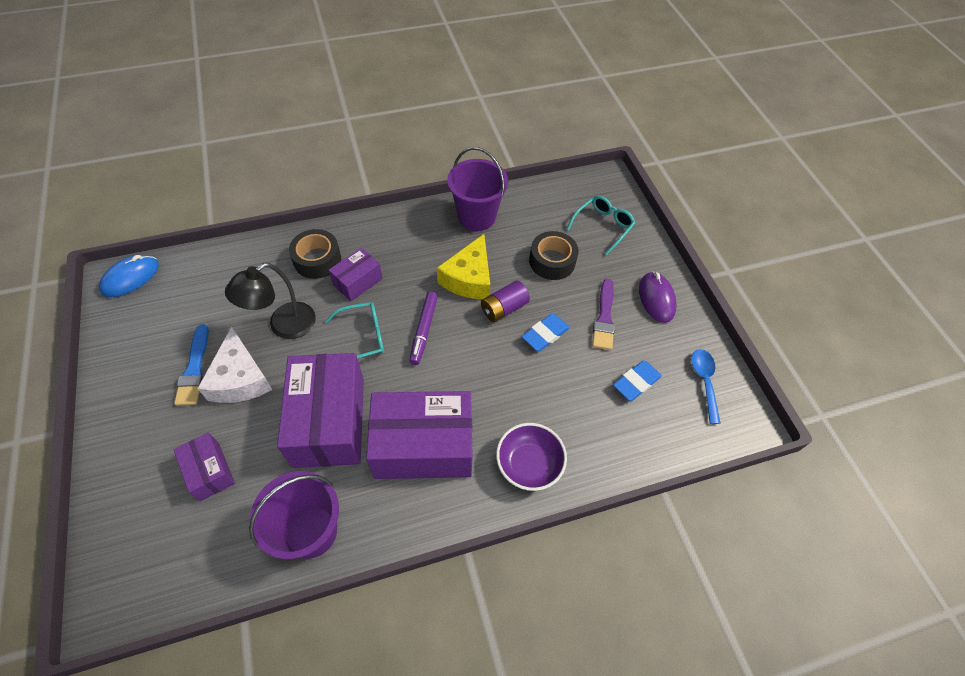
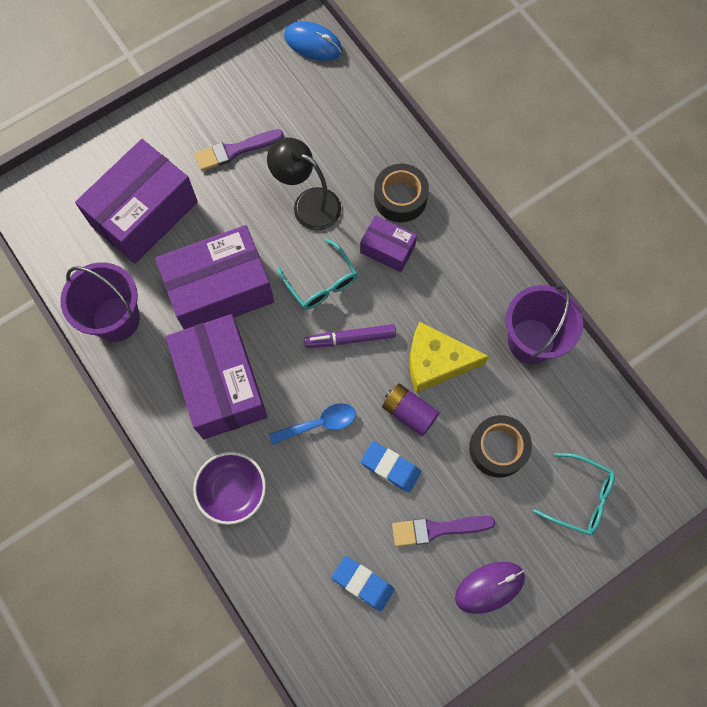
camera: 75 degrees right, 15 degrees up
(194, 369) = (235, 150): blue brush -> purple brush
(210, 471) = (144, 214): purple box -> purple box, size x1.97
(240, 378) = (239, 193): white cheese -> none
(704, 382) = (390, 663): blue spoon -> blue spoon (319, 424)

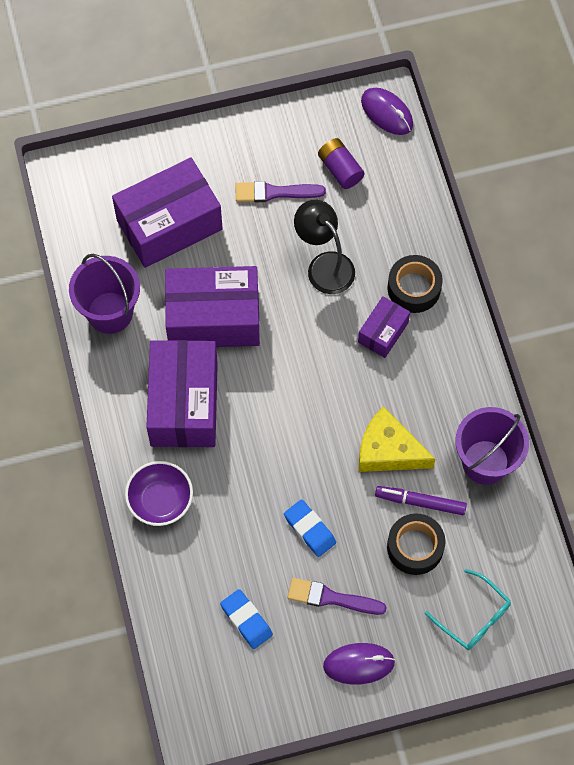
camera: 20 degrees right, 5 degrees down
(313, 43) = (387, 113): blue mouse -> purple mouse
(319, 424) = (259, 469): blue spoon -> none
(321, 282) = (309, 341): turquoise glasses -> none
(350, 339) = (317, 402): purple marker -> purple marker (420, 502)
(387, 249) = (383, 332): purple box -> purple box turned 75 degrees clockwise
(409, 412) = (345, 487): purple battery -> purple battery (340, 169)

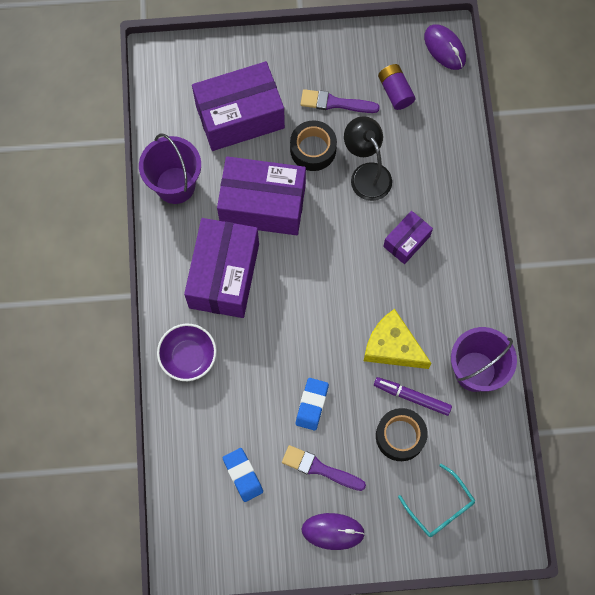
camera: 10 degrees right, 5 degrees up
(309, 529) = (312, 405): blue eraser -> blue eraser turned 45 degrees clockwise
(414, 288) = (440, 207): black tape -> black tape (313, 149)

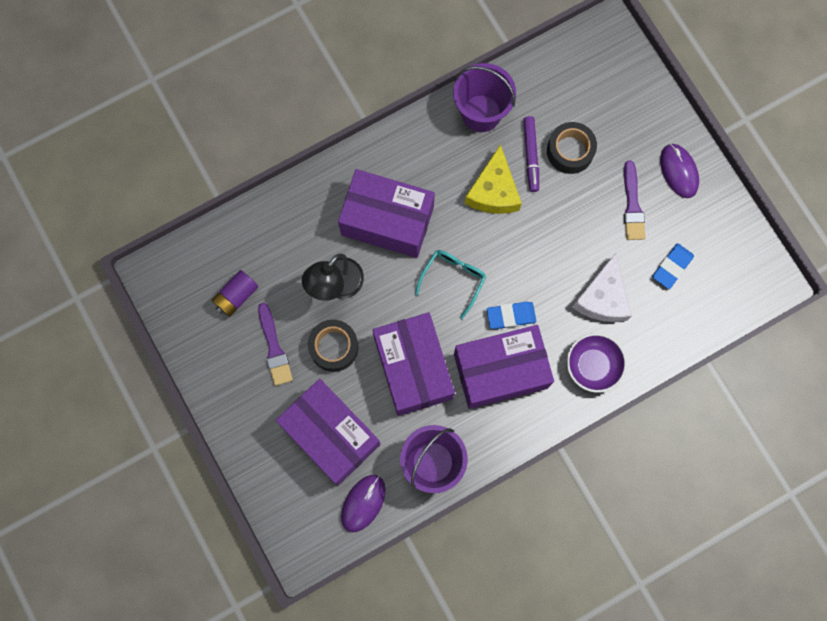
camera: 115 degrees left, 5 degrees up
(245, 396) = (602, 298): none -> white cheese
(312, 405) = (580, 237): blue eraser -> blue eraser (511, 316)
(406, 241) = (387, 221): purple box -> purple box, size x1.97
(440, 506) = (612, 95): turquoise glasses -> turquoise glasses (453, 280)
(444, 48) = (167, 269): purple mouse -> purple mouse (363, 503)

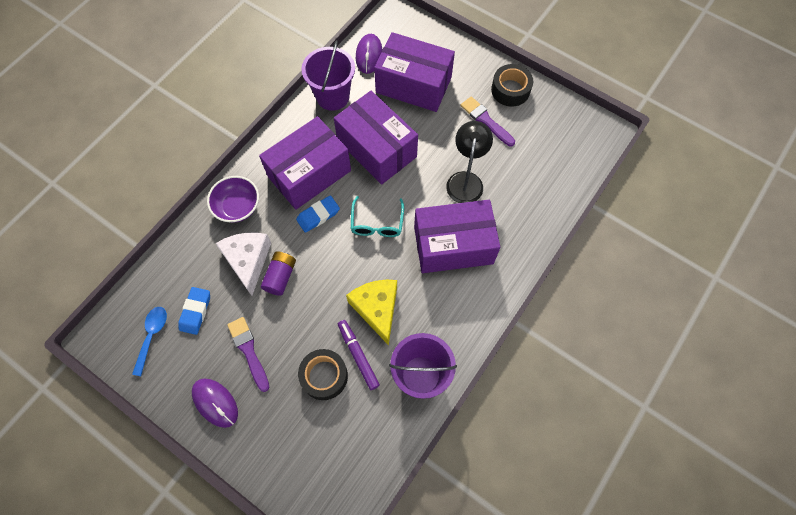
camera: 155 degrees right, 10 degrees down
(236, 296) = (535, 142): purple battery -> purple battery (280, 277)
(334, 347) = (443, 138): black tape -> black tape (510, 90)
(721, 261) = (152, 336): none -> blue spoon

